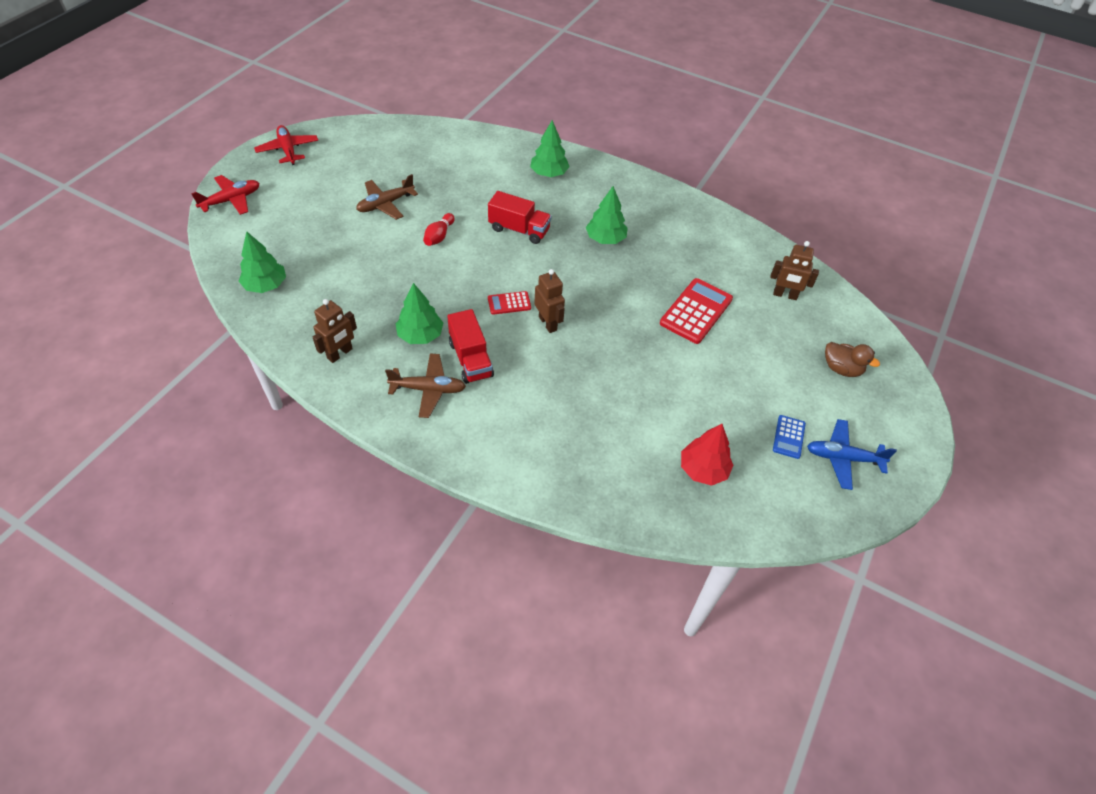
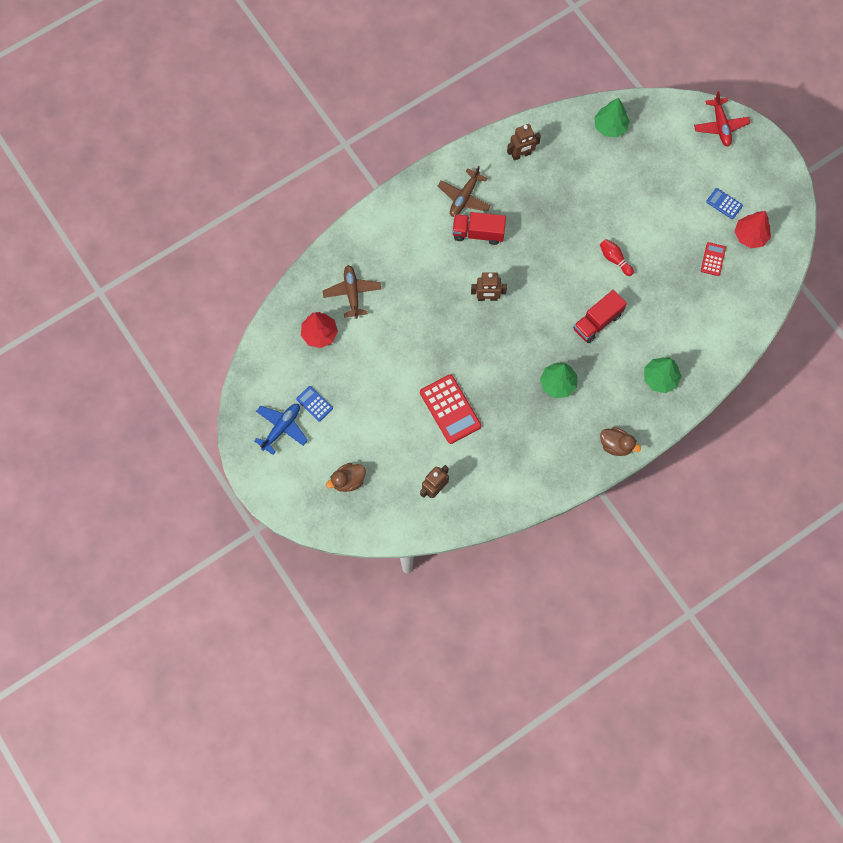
camera: 120 degrees right, 20 degrees up
(288, 150) = (774, 182): red plane -> none
(330, 176) = (724, 204): none -> blue calculator
(340, 354) = (521, 155): brown robot -> brown robot turned 90 degrees counterclockwise
(359, 152) = (750, 236): none -> red tree
(385, 204) = (670, 234): brown plane -> brown plane (352, 293)
(420, 335) = (515, 209): green tree -> none
(509, 303) = (519, 280): red calculator -> red calculator (713, 259)
(635, 184) = (616, 445): none -> brown duck

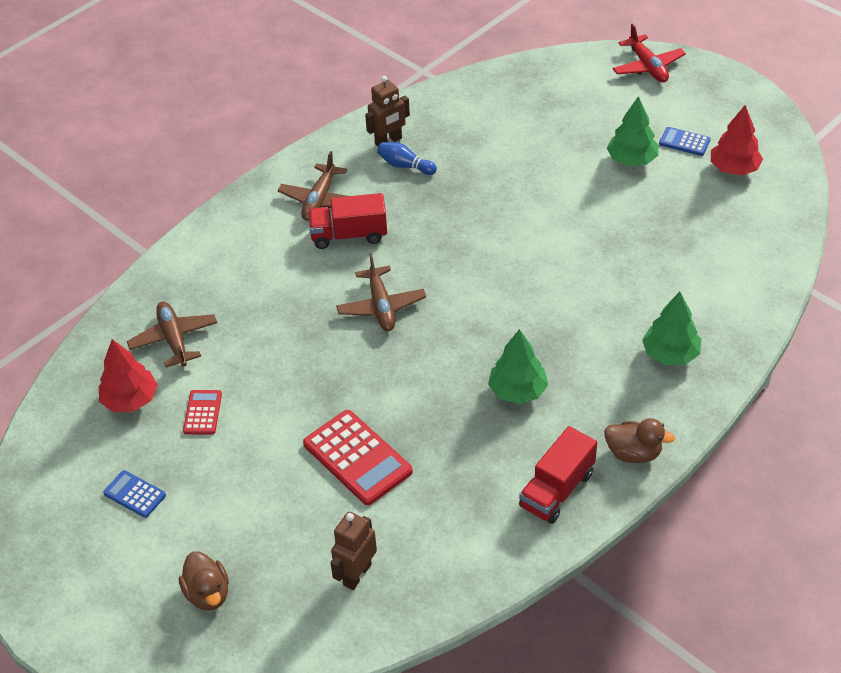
camera: 10 degrees left, 25 degrees down
(281, 428) = (84, 540): blue plane -> none
(348, 480) = (208, 593): brown duck -> brown duck turned 75 degrees counterclockwise
(487, 298) = (381, 306): brown robot -> brown plane
(528, 180) = (405, 166): none -> blue bowling pin
(597, 322) = (553, 304): red truck -> red truck (557, 490)
(610, 127) = (501, 92): green tree -> green tree (632, 160)
(614, 259) = (554, 228): red bowling pin -> none
(713, 259) = (693, 203): red calculator -> red calculator (202, 412)

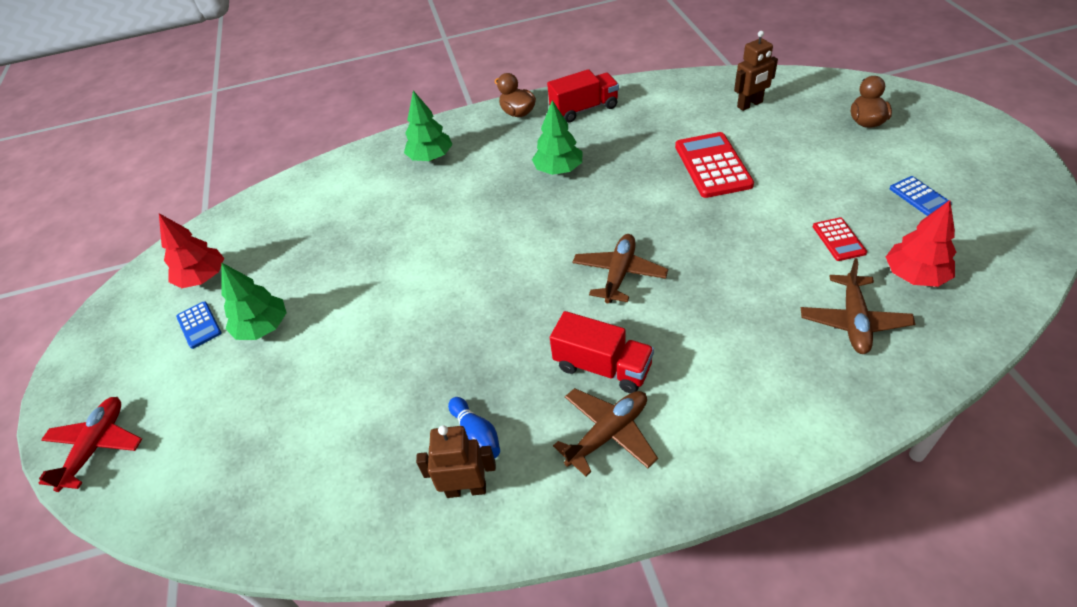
camera: 145 degrees left, 0 degrees up
(202, 412) = (838, 239): red calculator -> red calculator turned 45 degrees counterclockwise

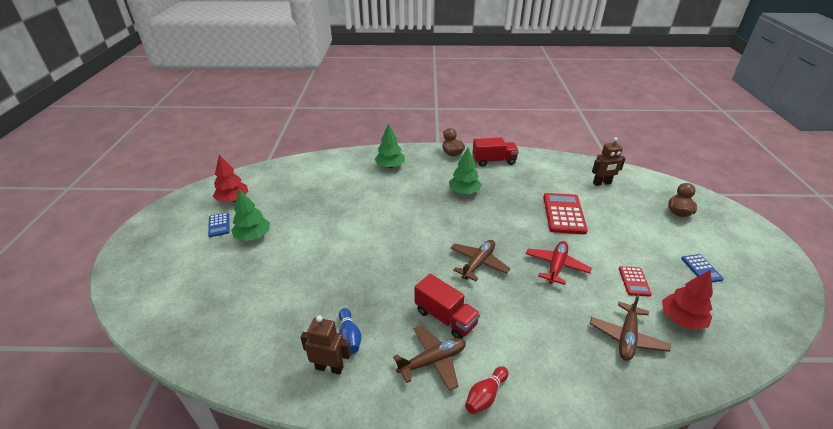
camera: 10 degrees right, 10 degrees down
(96, 447) = (133, 276): red plane -> red plane (556, 266)
(697, 459) = (485, 396): none -> red bowling pin

